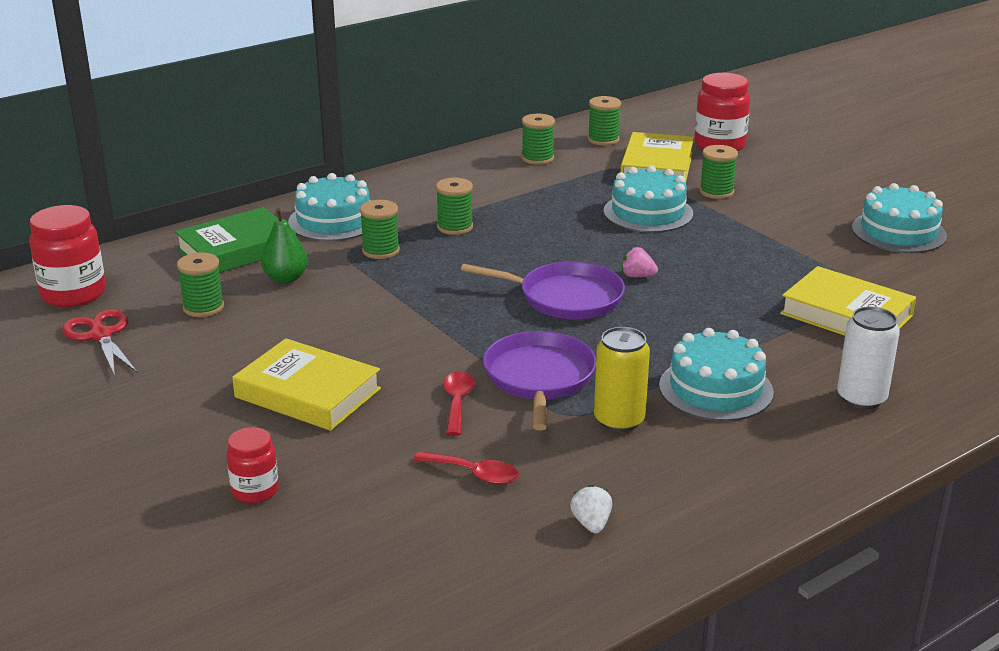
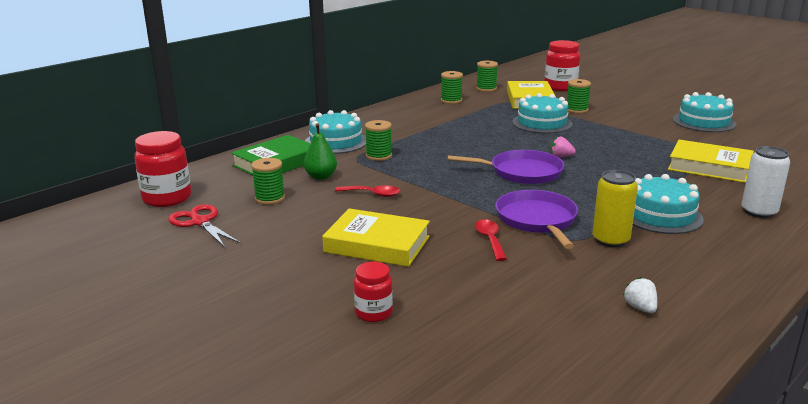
camera: 10 degrees left, 5 degrees down
(455, 227) = (421, 139): green spool -> none
(474, 474) = (532, 284): red spoon -> red spoon (372, 194)

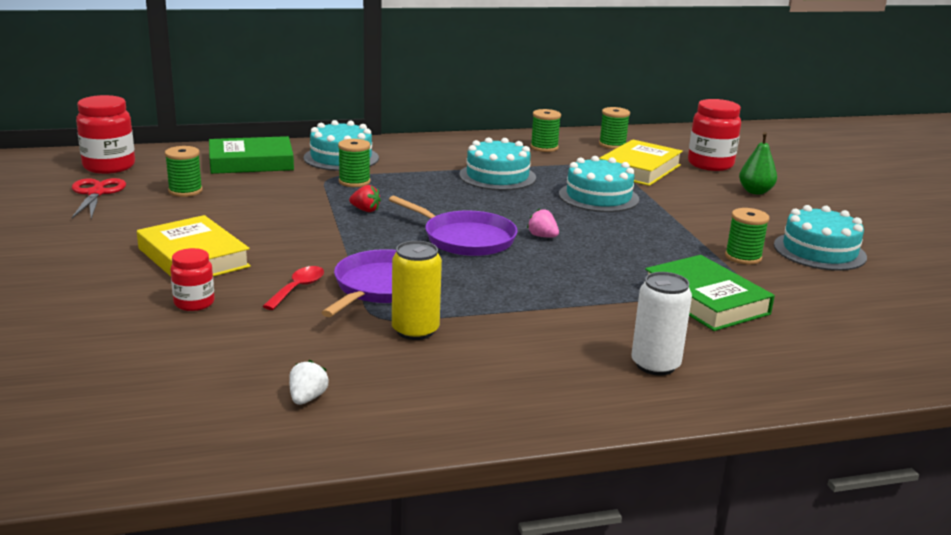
camera: 30 degrees right, 0 degrees up
(321, 177) = (264, 185): green pear -> green pear (755, 191)
(372, 194) = (277, 214): red spoon -> none
(373, 313) = (79, 310): red jar -> red jar (194, 303)
(425, 173) = (365, 210): none -> red strawberry
(576, 110) = (674, 194): green spool -> green spool (743, 257)
(660, 215) = (525, 327): turquoise cake -> turquoise cake (497, 176)
(709, 167) = (705, 300): yellow book -> green book

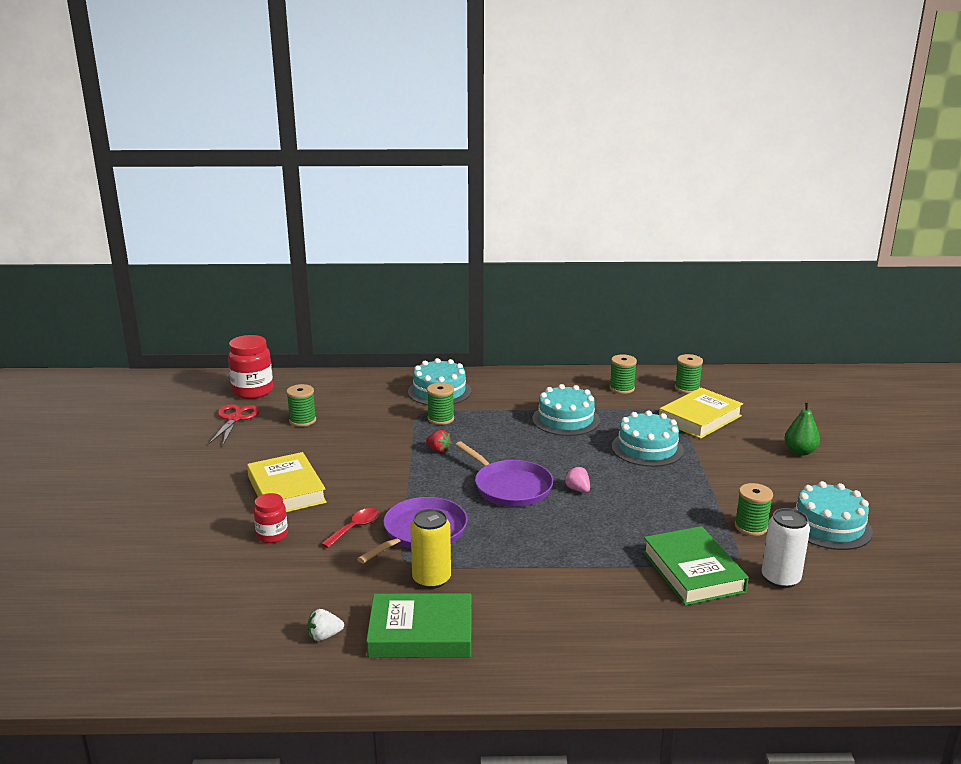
camera: 15 degrees right, 0 degrees up
(251, 162) = (364, 392): green book -> green book (421, 633)
(307, 398) = (324, 636): white strawberry -> white strawberry turned 135 degrees counterclockwise
(655, 365) = (616, 635): white can -> white can (780, 578)
(710, 164) = (771, 416): red jar -> none

